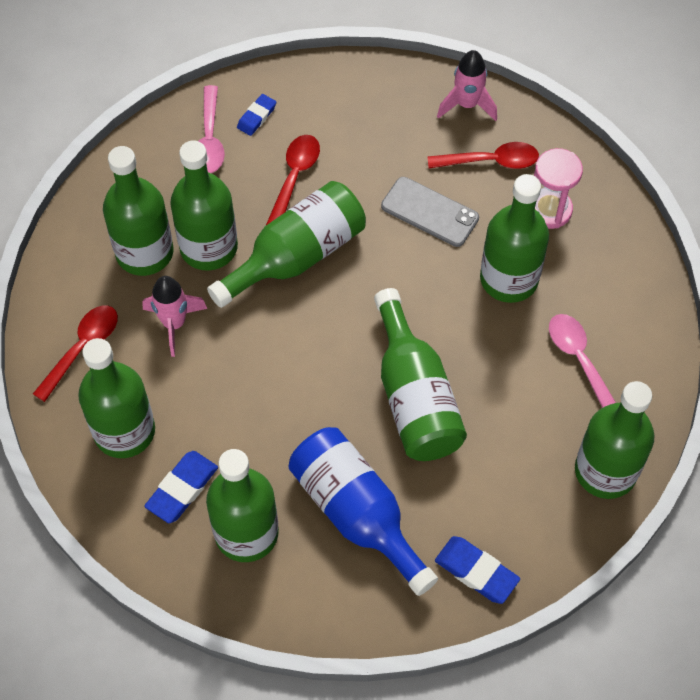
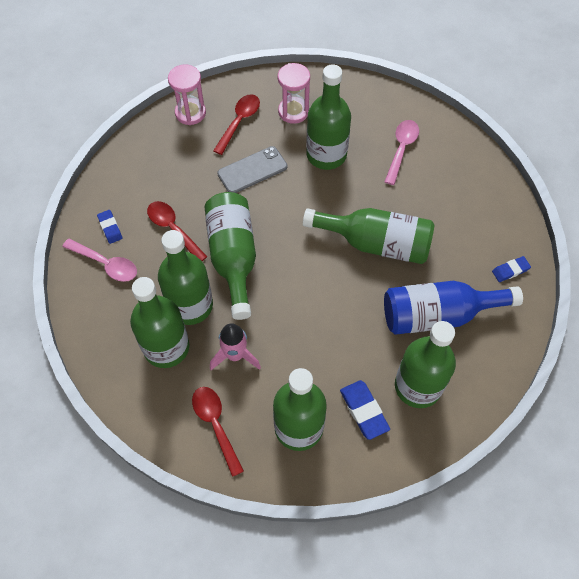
camera: 60 degrees left, 0 degrees up
(467, 105) = (190, 113): pink rocket -> pink hourglass
(476, 572) = (510, 270): blue eraser -> blue eraser, size x0.64
(579, 359) = (401, 149): pink spoon -> pink spoon turned 105 degrees clockwise
(605, 471) = (479, 174): green bottle -> none

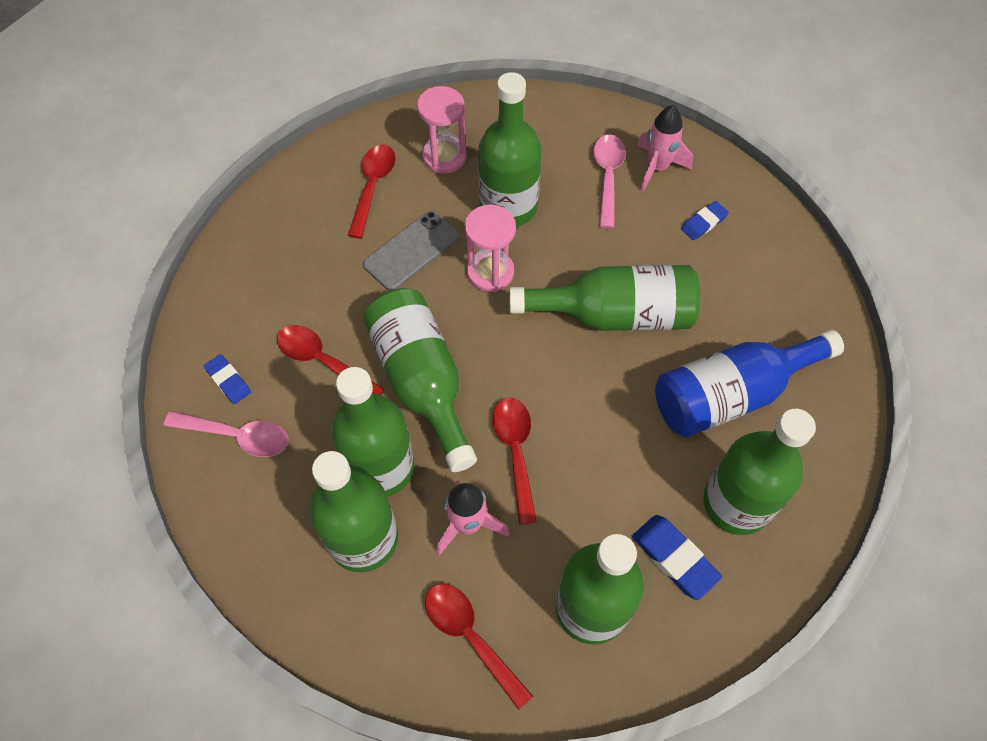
camera: 15 degrees left, 0 degrees up
(190, 113) = (299, 189): pink hourglass -> pink hourglass (490, 272)
(280, 317) = (515, 452): none -> red spoon
(438, 150) = (657, 168): none -> pink rocket
(510, 270) = (805, 309): blue eraser -> blue eraser (703, 223)

